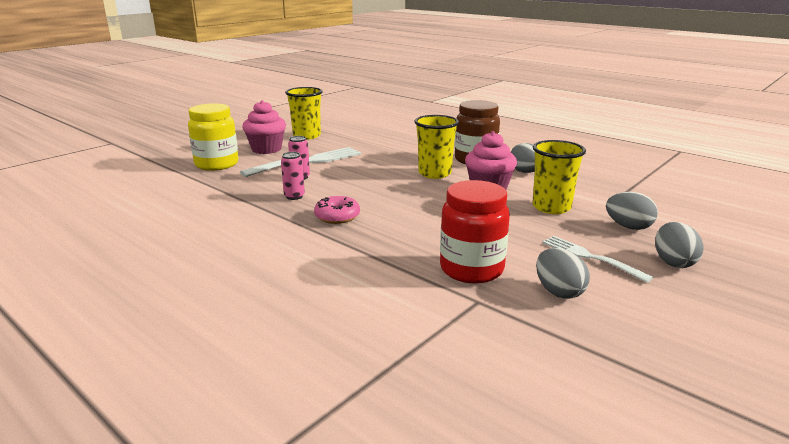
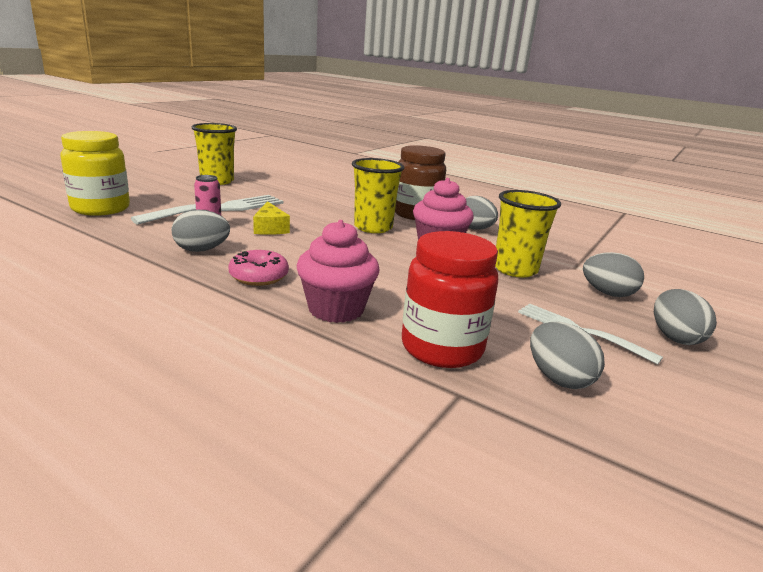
camera: 10 degrees left, 0 degrees up
(266, 149) = (167, 193): pink cupcake -> pink cupcake (336, 309)
(294, 196) = (201, 250): pink can -> grey egg
(348, 177) = (270, 228): none -> yellow cheese

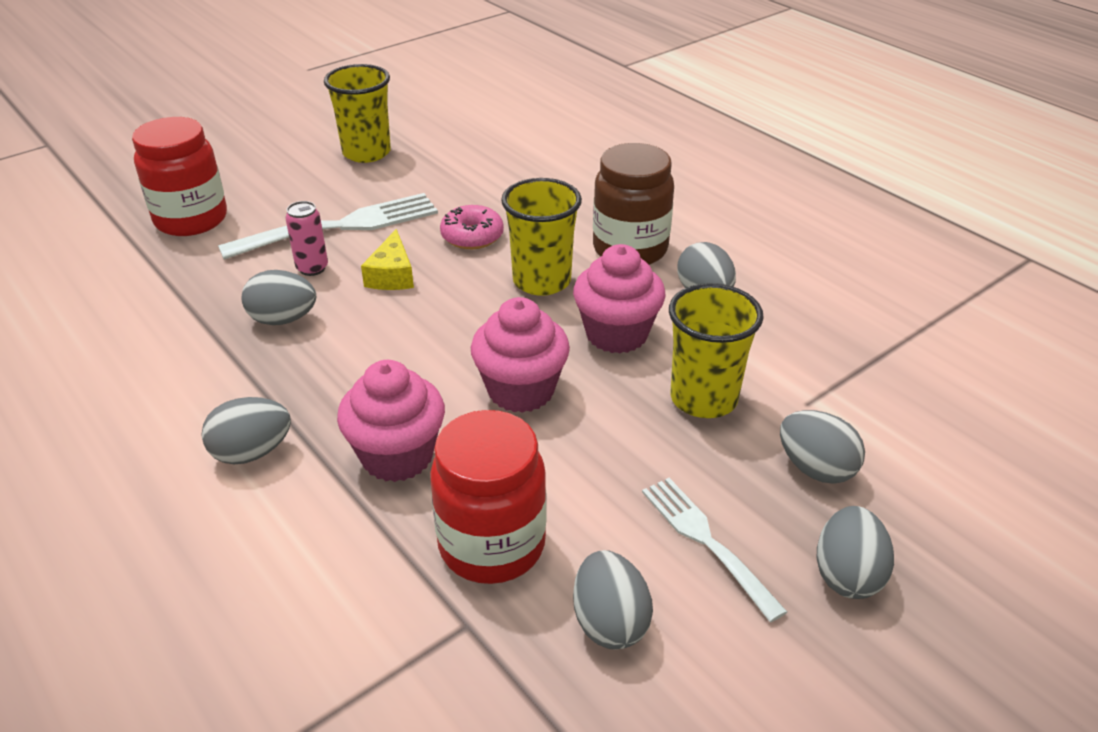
camera: 20 degrees right, 15 degrees up
(100, 208) = (191, 220): yellow jar -> red jar
(217, 316) = (252, 452): none -> grey egg
(259, 276) = (331, 381): pink donut -> pink donut (472, 236)
(399, 273) = (521, 390): none -> pink cupcake

